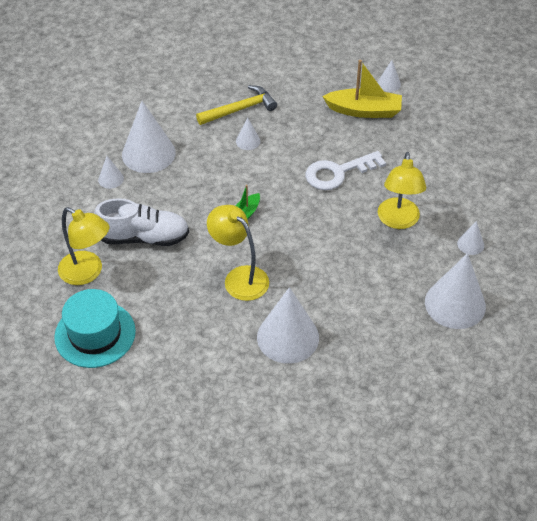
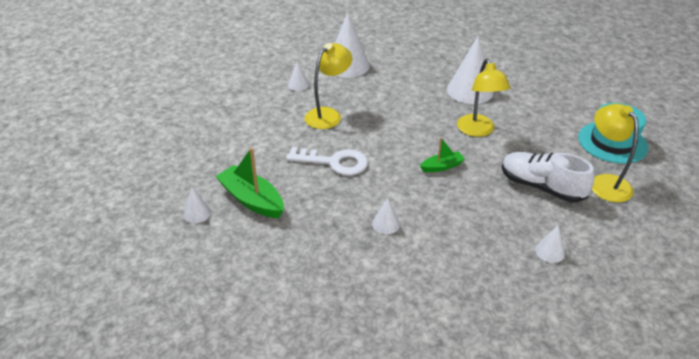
camera: 145 degrees left, 10 degrees down
(148, 153) = (495, 259): white cone -> none
(240, 109) = (364, 260): yellow hammer -> none
(364, 110) = (252, 200): yellow boat -> green boat

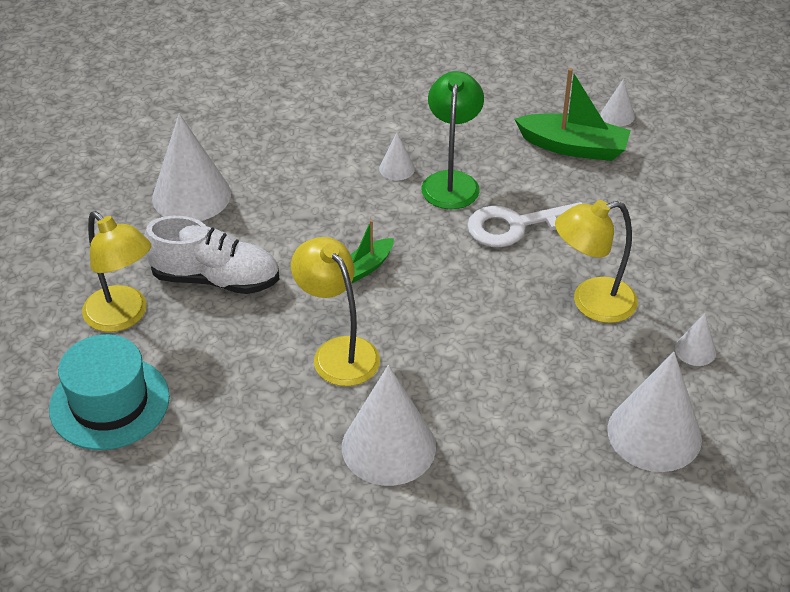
camera: 155 degrees right, 5 degrees up
(328, 115) = (591, 303): yellow lamp -> yellow lamp turned 60 degrees clockwise
(354, 202) = (451, 181): none -> green lamp
(549, 251) = (191, 196): white cone -> white cone, size x2.15

